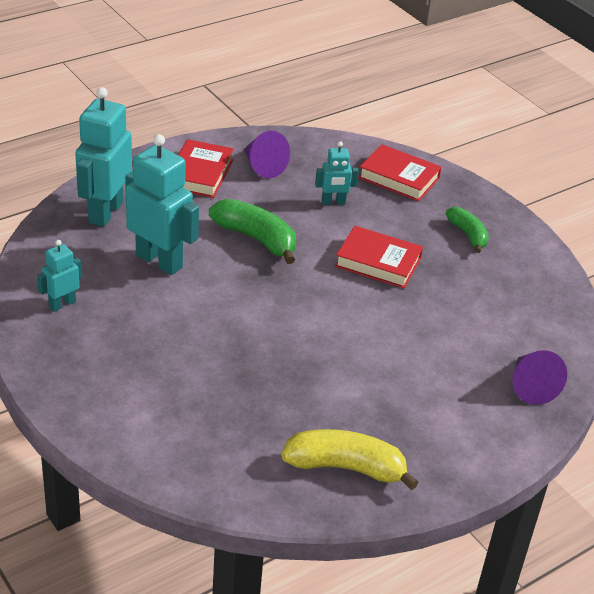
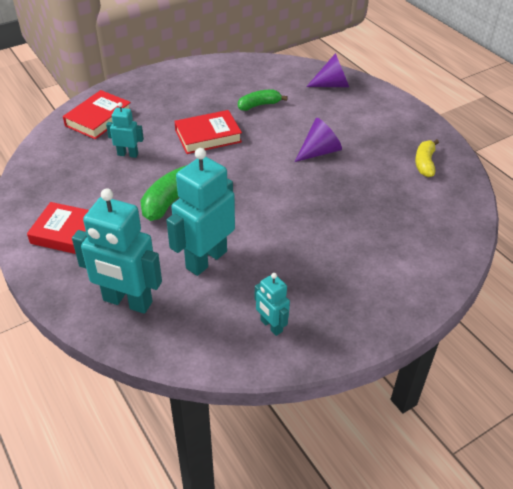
camera: 85 degrees left, 5 degrees up
(262, 166) = (67, 193): purple cone -> purple cone (319, 152)
(333, 202) = (128, 154): turquoise robot -> turquoise robot turned 75 degrees counterclockwise
(346, 467) = (424, 163): yellow banana -> yellow banana, size x0.62
(378, 262) = (208, 136): red book -> red book turned 45 degrees clockwise
(468, 235) = (175, 93): green banana -> green banana (259, 105)

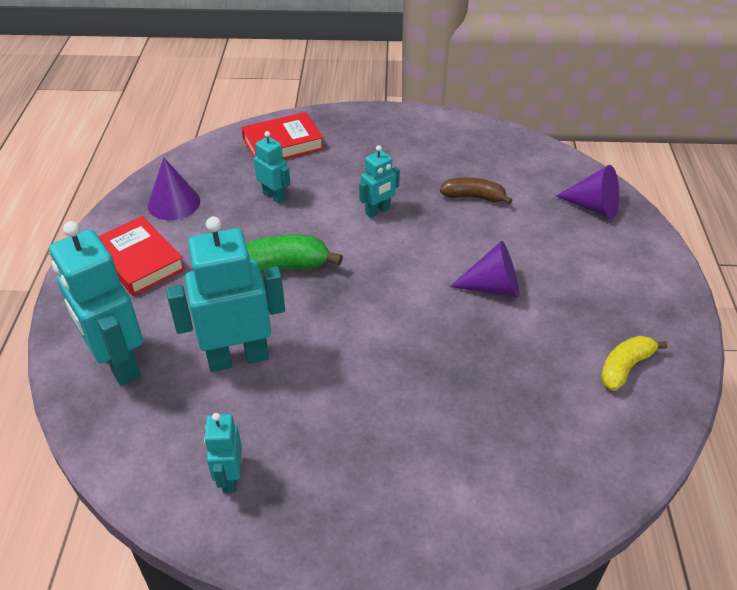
camera: 35 degrees right, 0 degrees up
(57, 187) = (174, 203): none -> purple cone
(208, 136) = (378, 211): red book -> turquoise robot
(259, 105) = (473, 197): green banana -> brown banana

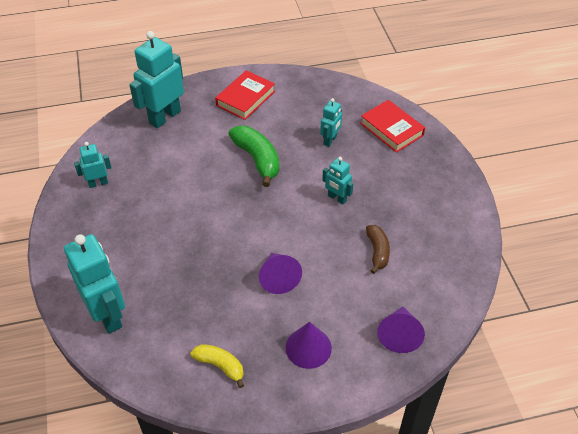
camera: 75 degrees right, 5 degrees up
(174, 203) = (303, 96): purple cone -> purple cone (308, 347)
(238, 357) = (180, 163): turquoise robot -> turquoise robot (108, 315)

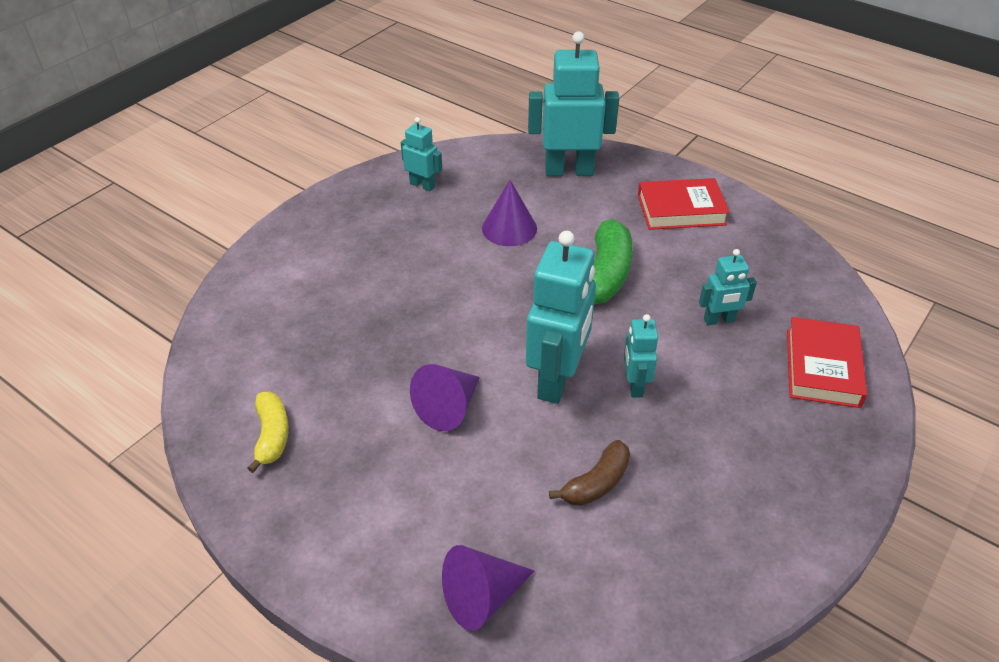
camera: 50 degrees right, 5 degrees down
(108, 315) = (261, 301): turquoise robot -> turquoise robot (557, 380)
(308, 347) = (371, 505): purple cone -> purple cone (509, 228)

